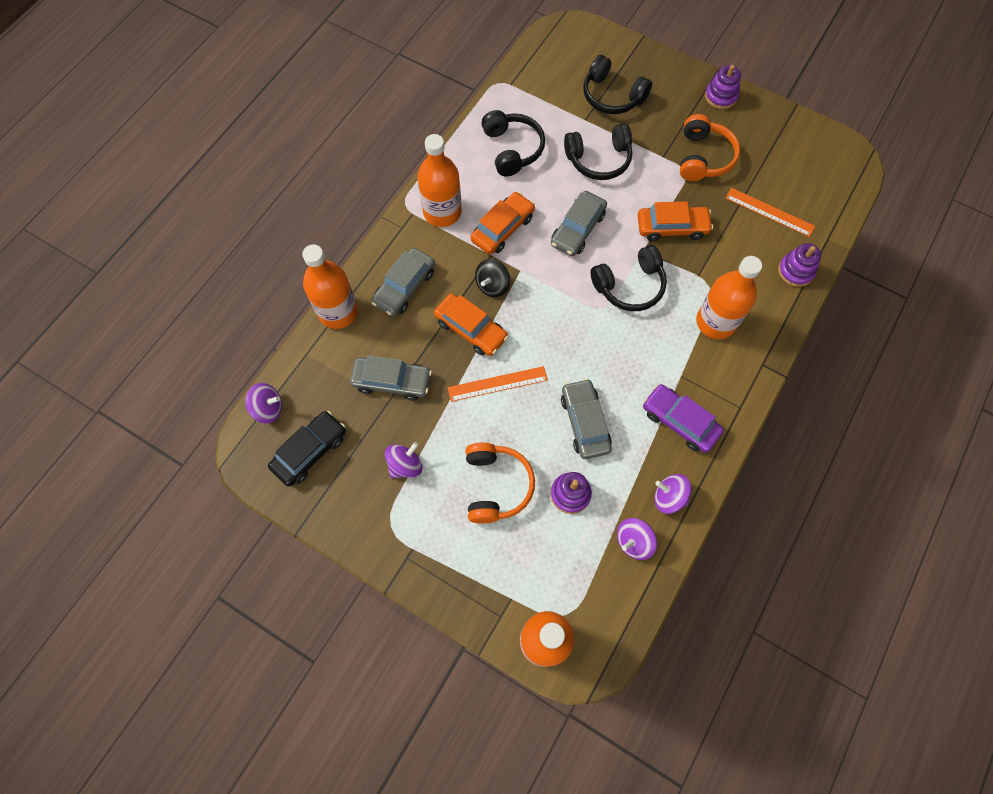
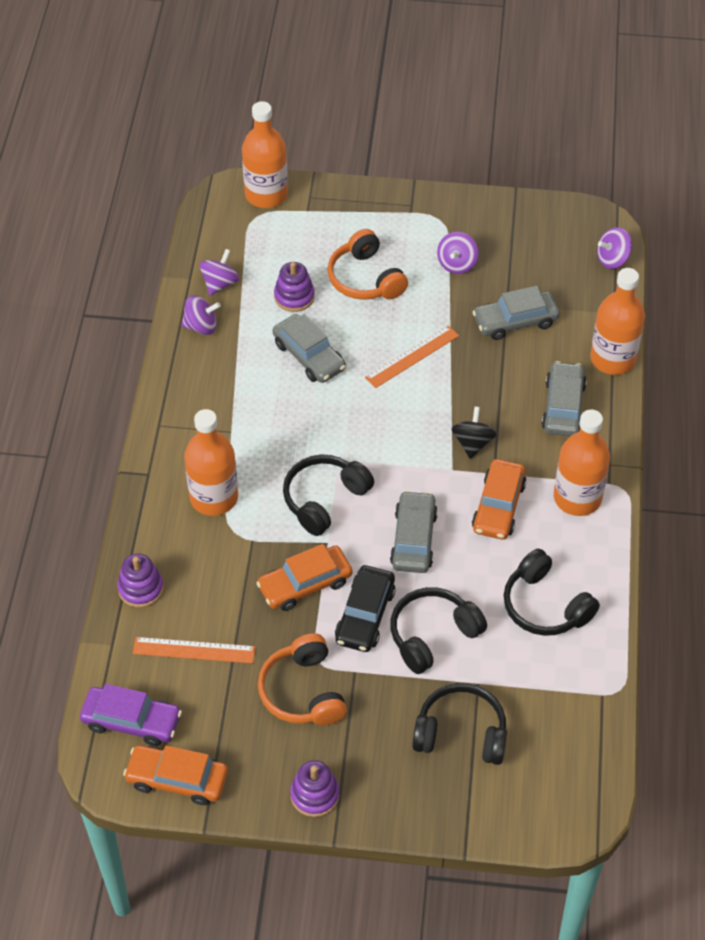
camera: 155 degrees right, 15 degrees down
(310, 451) = (549, 243): black car -> black car (365, 615)
(471, 329) = (469, 393): orange car -> orange car (177, 779)
(680, 421) = (215, 390): purple car -> purple car (131, 721)

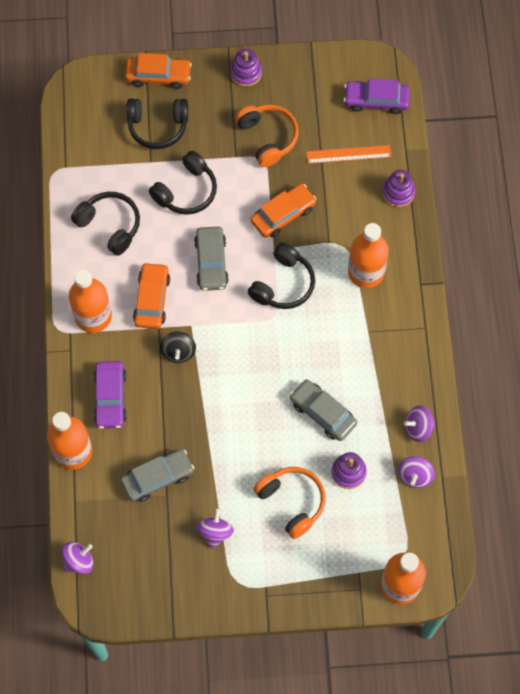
camera: 170 degrees right, 15 degrees up
(177, 779) = (336, 68): orange car -> orange car (158, 75)
(365, 615) = (236, 198): black car -> none
(412, 356) = (238, 426): orange ruler -> none
(563, 406) = (110, 398): grey car -> purple car

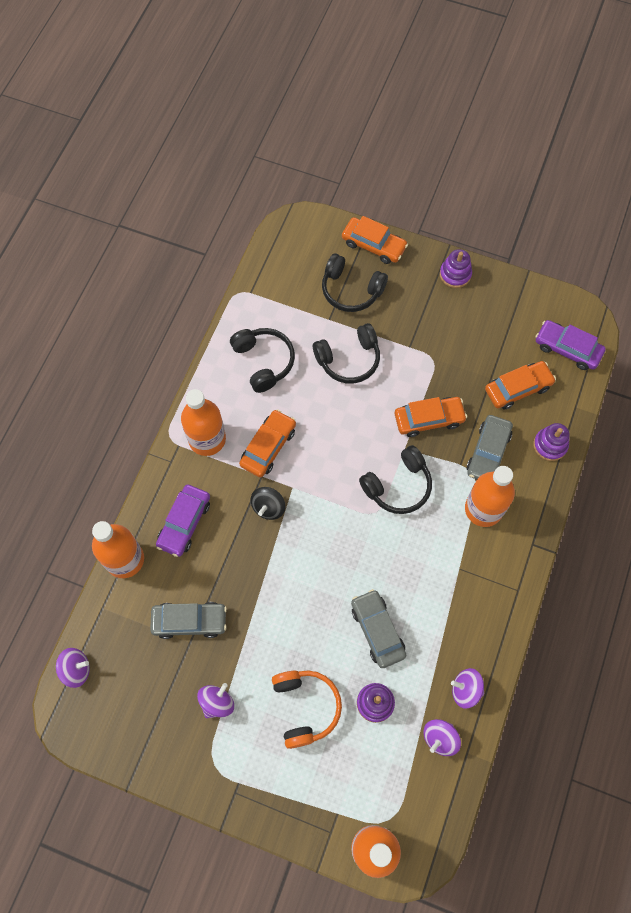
camera: 25 degrees right, 0 degrees up
(211, 262) = (340, 435): grey car -> grey car (488, 452)
(268, 137) = (448, 341): orange headphones -> none
(348, 154) = (518, 388): orange ruler -> orange car

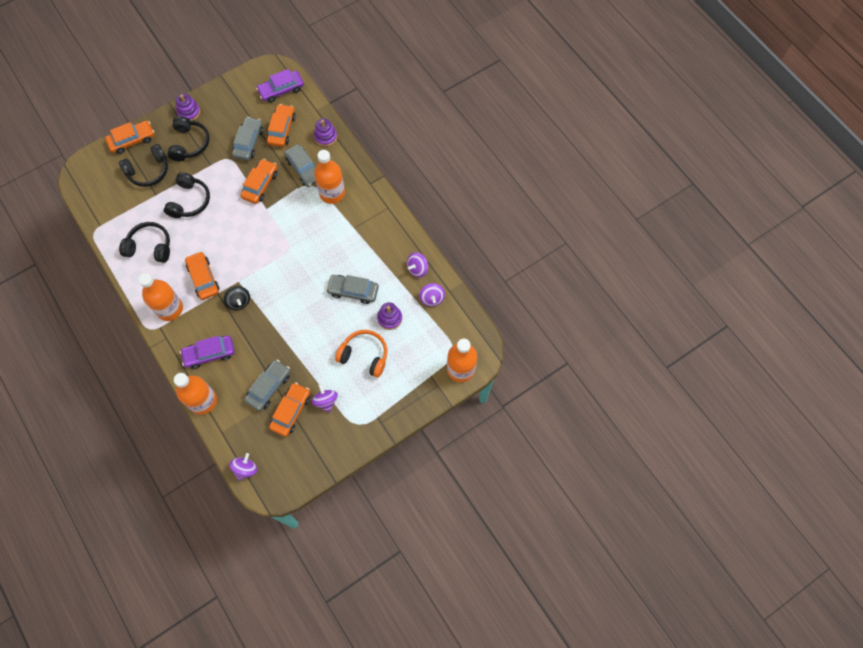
camera: 55 degrees left, 0 degrees up
(177, 670) = (291, 411): none -> orange car
(184, 523) = (209, 354): purple car -> purple car turned 105 degrees clockwise
(398, 486) = (284, 226): black headphones -> black headphones (190, 143)
(471, 365) = (249, 142): none -> grey car

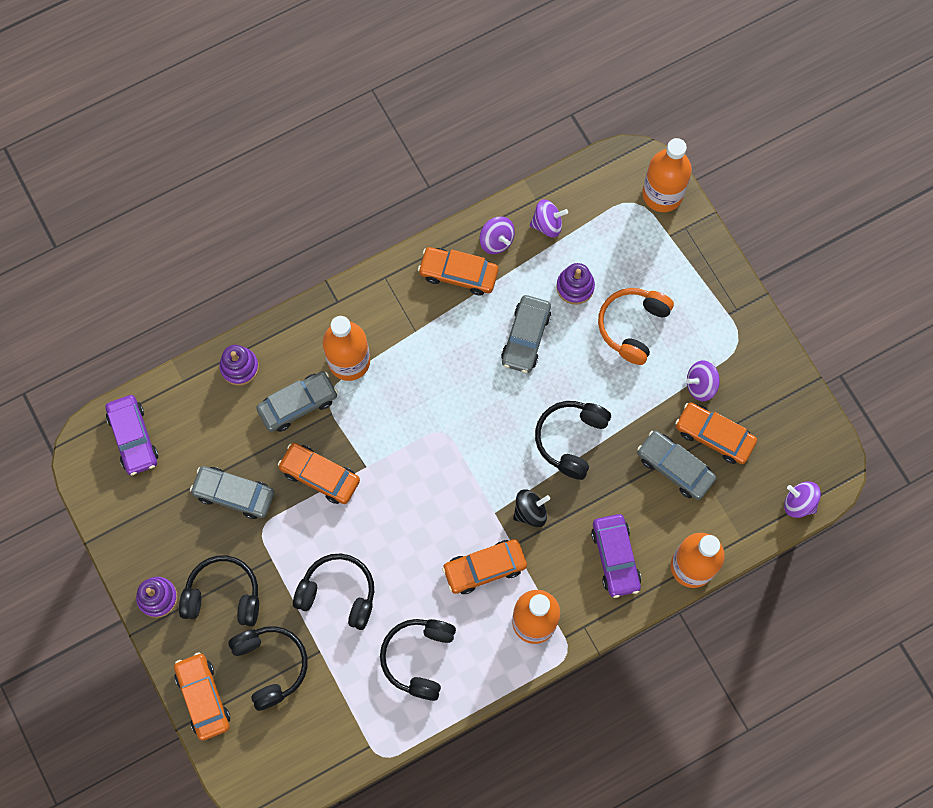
camera: 85 degrees left, 5 degrees up
(282, 129) = (215, 438): orange car -> orange car (458, 274)
(286, 322) = (570, 439): none -> black headphones

